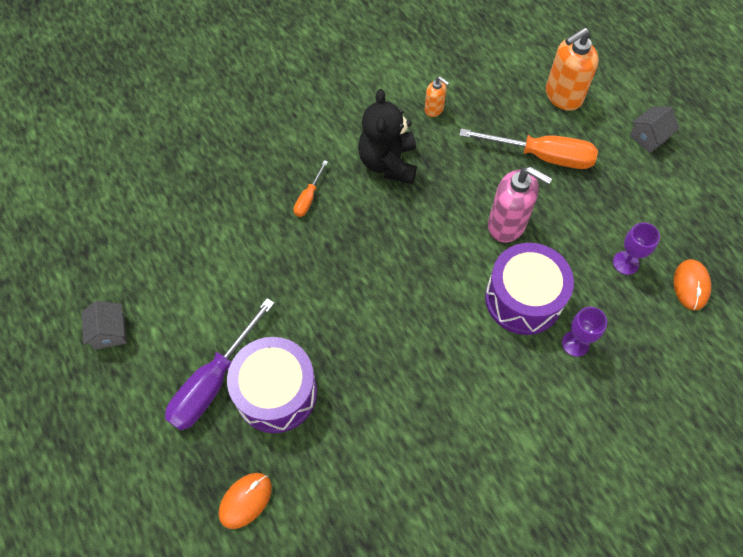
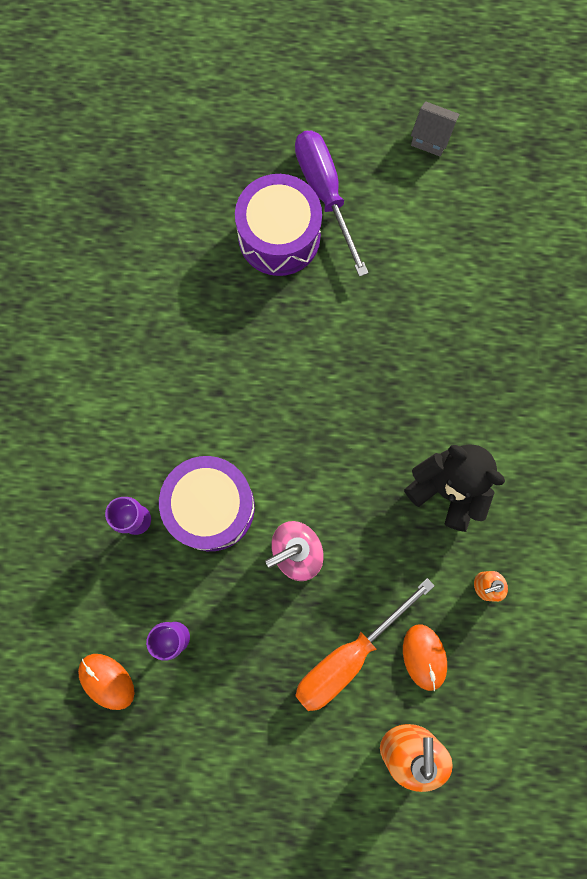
camera: 125 degrees right, 15 degrees up
(245, 500) = (207, 163): orange mouse -> orange mouse (424, 657)
(308, 198) = (458, 384): orange screwdriver -> none
(648, 137) = (291, 797): grey house -> none

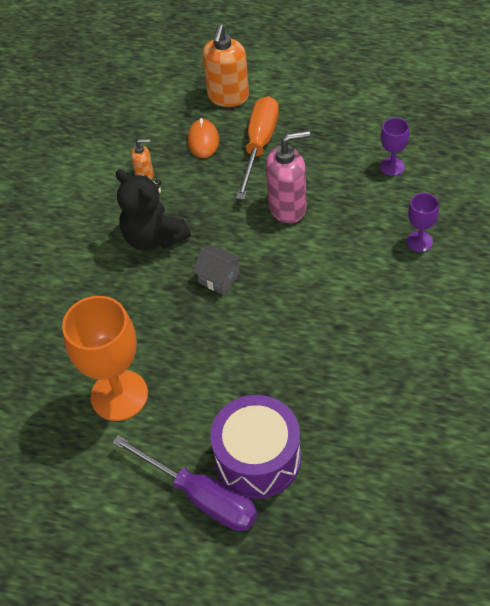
camera: 165 degrees left, 25 degrees down
(106, 681) = (446, 146): orange mouse -> none
(211, 507) = (354, 244): purple drum -> none
(325, 194) = (201, 496): purple screwdriver -> purple screwdriver turned 45 degrees counterclockwise
(349, 656) = (259, 145): orange screwdriver -> orange screwdriver turned 45 degrees counterclockwise
(430, 284) = (119, 395): none -> orange goblet
(431, 137) = (72, 543): grey house -> grey house (219, 278)

